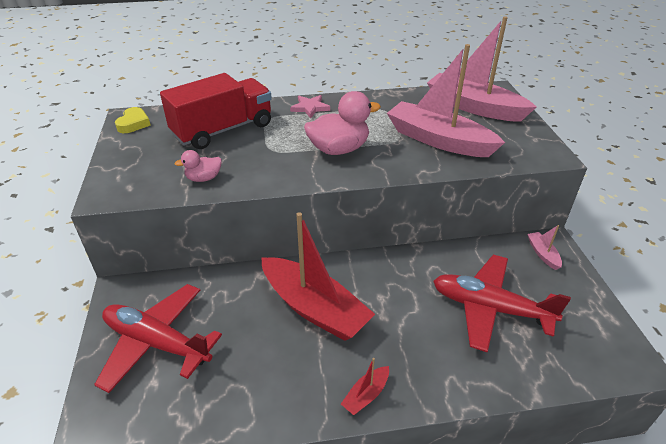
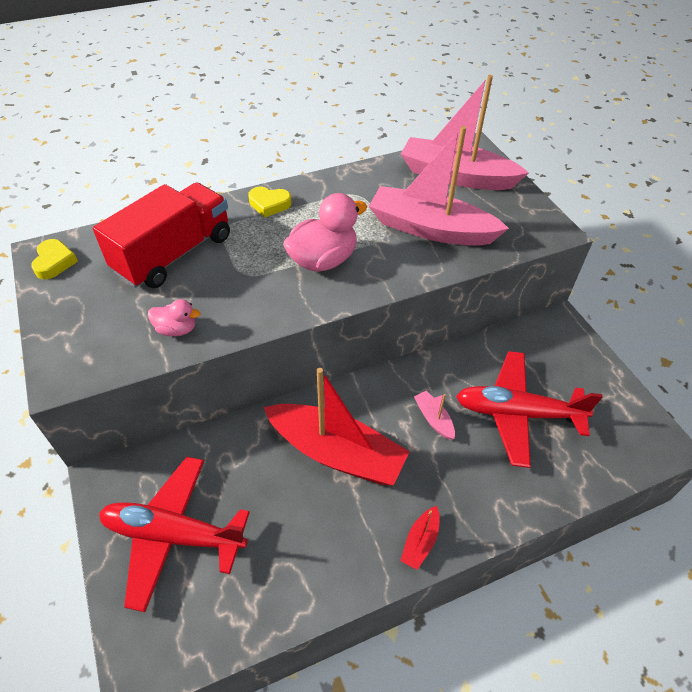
camera: 15 degrees left, 10 degrees up
(204, 178) = (177, 329): pink duck -> pink duck turned 135 degrees counterclockwise
(310, 108) = (269, 204): pink star -> yellow heart
(543, 254) = (554, 337): pink boat -> pink boat (433, 419)

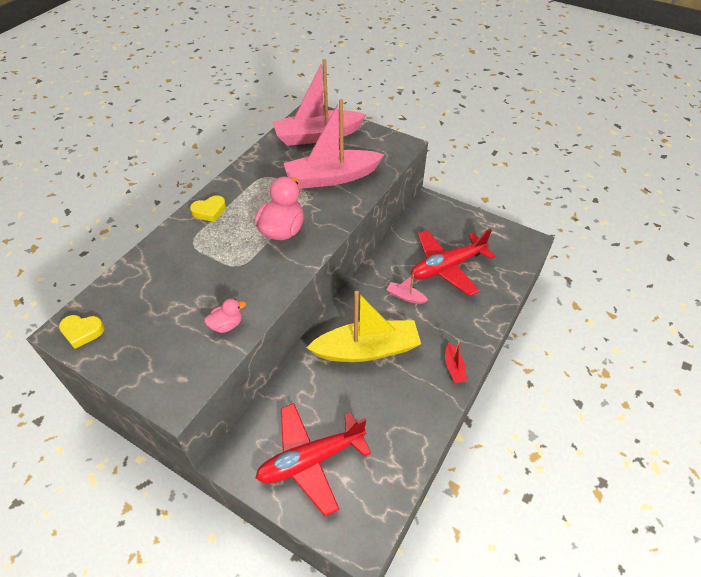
camera: 35 degrees left, 0 degrees up
(54, 262) = (82, 332): yellow heart -> yellow heart turned 135 degrees clockwise
(174, 254) = (173, 278): red truck -> none
(336, 453) = (367, 349): red boat -> yellow boat

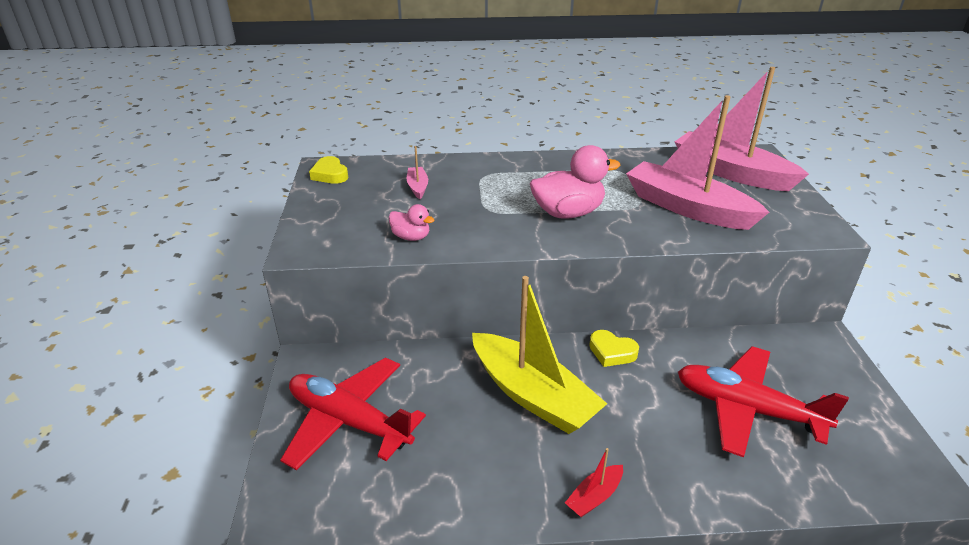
camera: 55 degrees right, 15 degrees down
(209, 211) = (533, 165): yellow heart -> yellow heart (612, 352)
(405, 296) = (648, 391): pink boat -> pink boat (417, 187)

